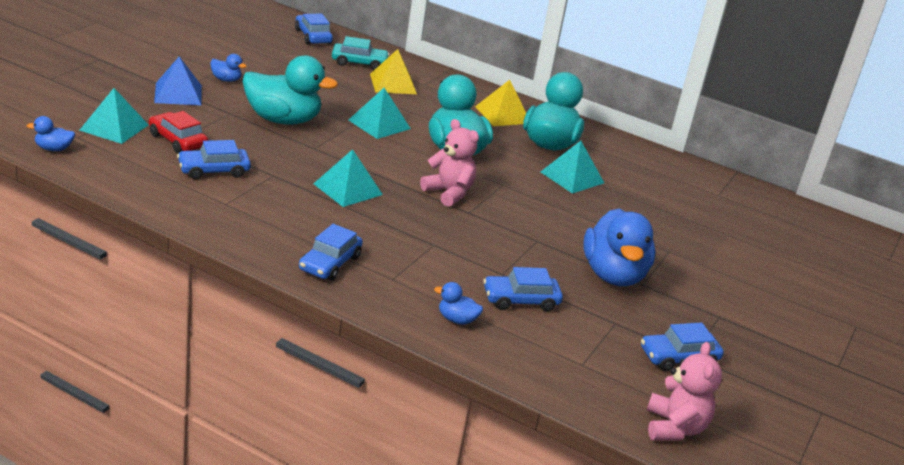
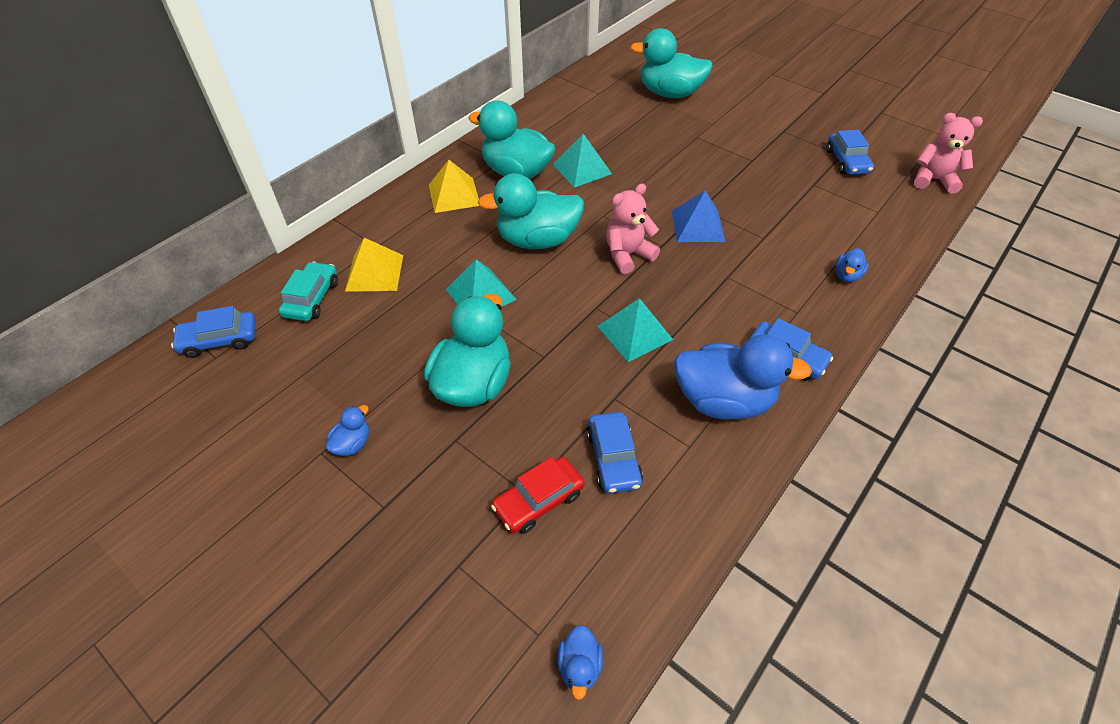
camera: 75 degrees left, 20 degrees up
(114, 127) = (505, 584): turquoise pyramid -> none
(178, 94) = (396, 503): blue pyramid -> blue pyramid (698, 226)
(520, 300) = (801, 232): blue car -> none
(613, 275) = (744, 173): blue duck -> blue duck (723, 400)
(750, 241) = (670, 93): none -> turquoise duck

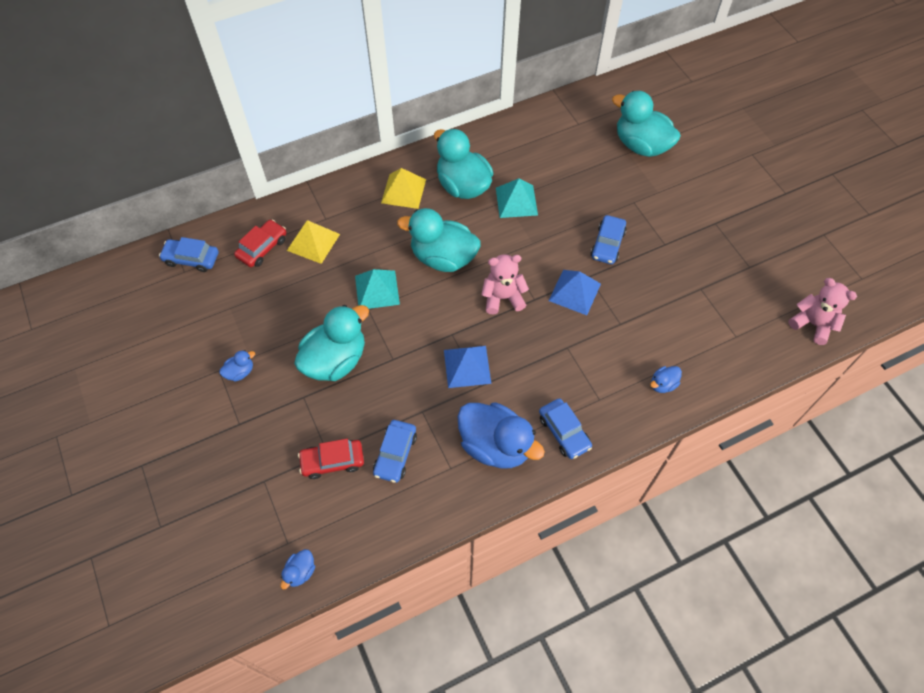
camera: 25 degrees right, 10 degrees up
(312, 298) = (262, 248): turquoise car -> red car
(634, 333) = (467, 366): turquoise pyramid -> blue pyramid
(847, 161) = (748, 276): blue car -> blue car (607, 244)

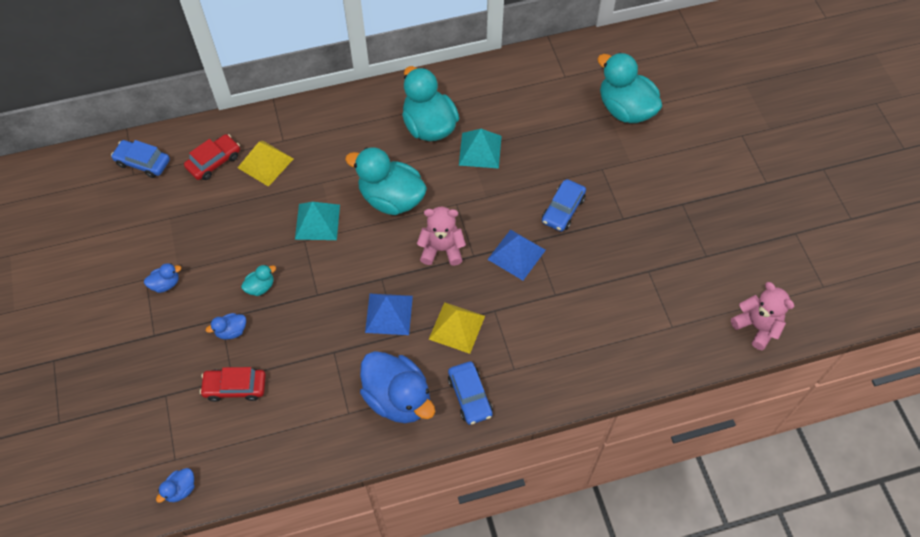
camera: 10 degrees right, 0 degrees up
(335, 360) = (260, 287): turquoise duck -> turquoise duck, size x0.44
(395, 454) = (297, 390): blue car -> none
(403, 191) = (367, 123): yellow pyramid -> yellow pyramid (457, 327)
(662, 384) = (582, 364): blue duck -> blue duck (231, 331)

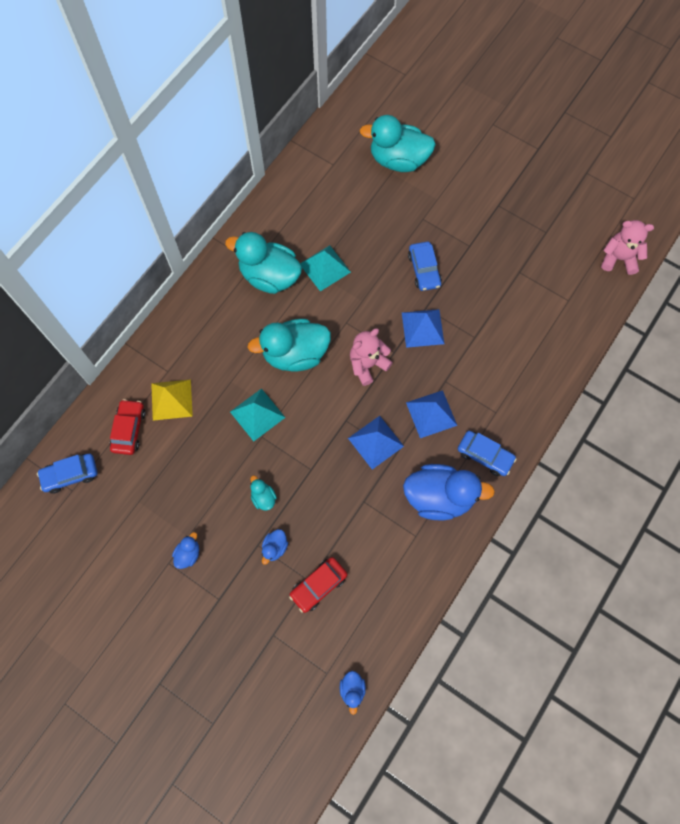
camera: 40 degrees left, 10 degrees up
(260, 287) = (263, 497): turquoise duck -> turquoise duck turned 45 degrees counterclockwise
(457, 327) = (431, 414): yellow pyramid -> blue pyramid

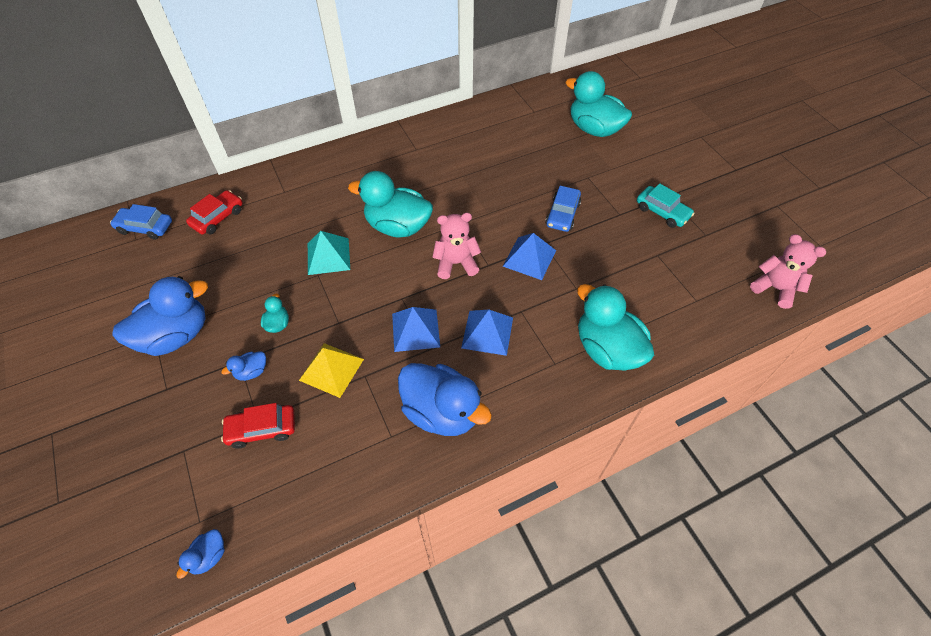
camera: 30 degrees right, 15 degrees down
(172, 399) = (269, 212): yellow pyramid -> yellow pyramid (331, 369)
(188, 554) = (176, 335): blue duck -> blue duck, size x2.29
(269, 276) = (421, 163): turquoise duck -> turquoise duck (607, 349)
(325, 268) = (473, 176): turquoise pyramid -> none
(485, 455) = (516, 397): blue car -> none
(501, 226) = (662, 212): none -> turquoise car

